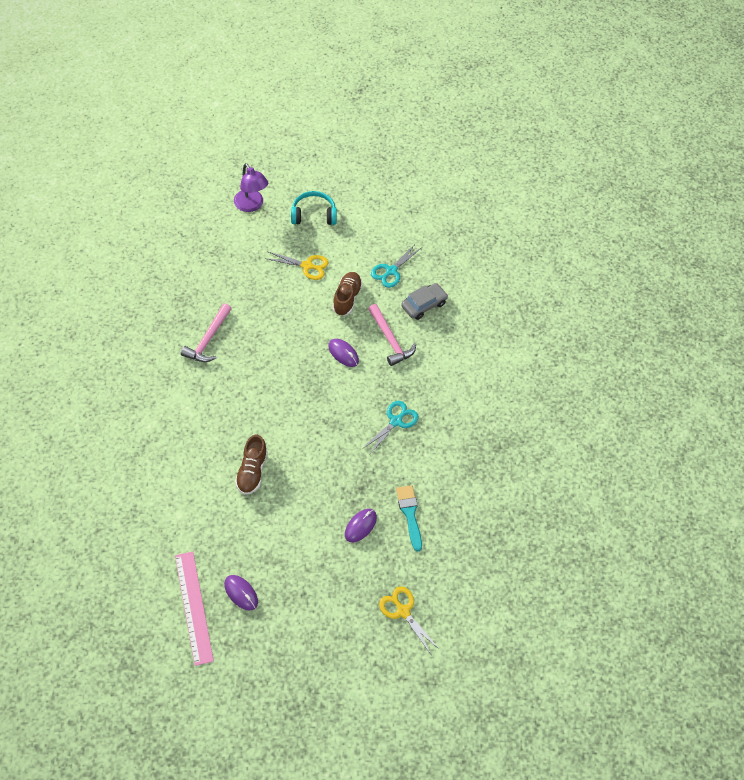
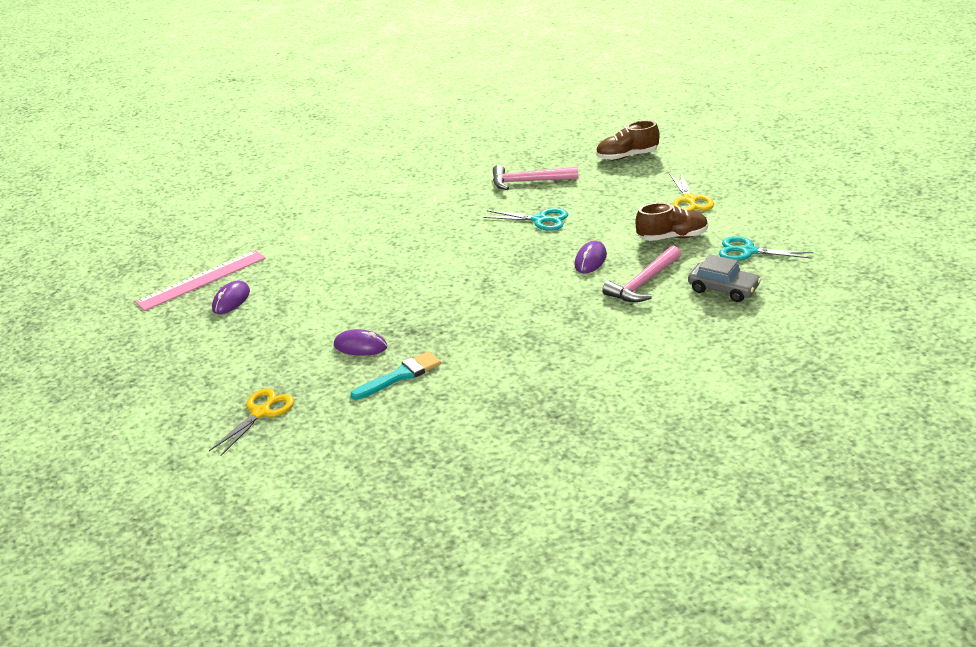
camera: 75 degrees right, 25 degrees down
(251, 205) = (733, 145): purple lamp -> none
(252, 471) = (384, 258): brown shoe -> brown shoe (627, 156)
(313, 214) = (768, 180): turquoise headphones -> none
(396, 421) = (526, 324): turquoise scissors -> turquoise scissors (540, 220)

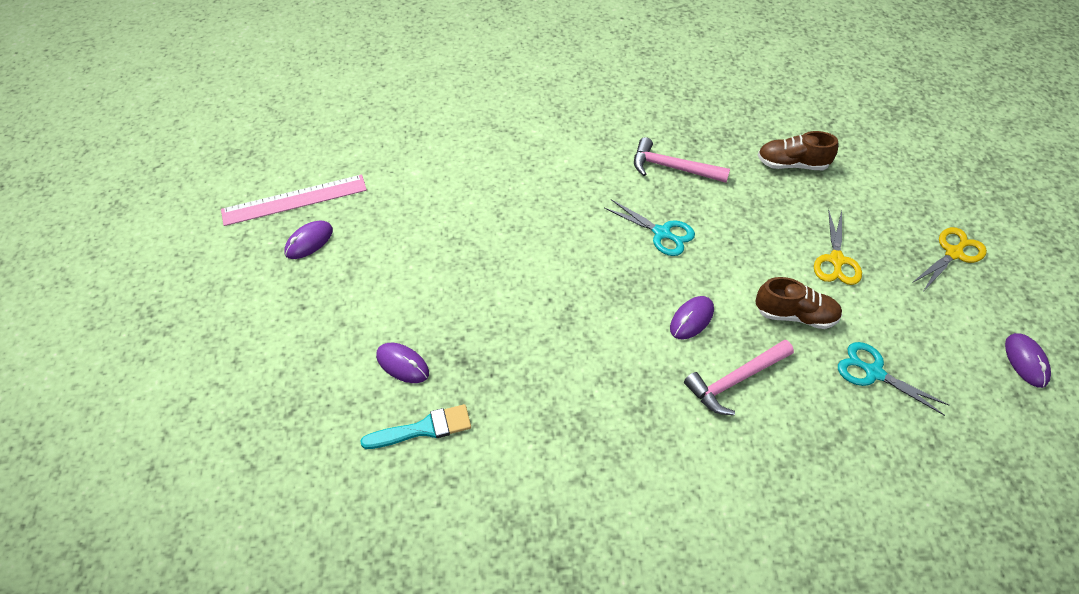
camera: 15 degrees right, 20 degrees up
(261, 413) = (265, 429): yellow scissors -> yellow scissors (953, 253)
(723, 289) = (822, 426): grey car -> none
(859, 216) = (1026, 361): none -> purple mouse

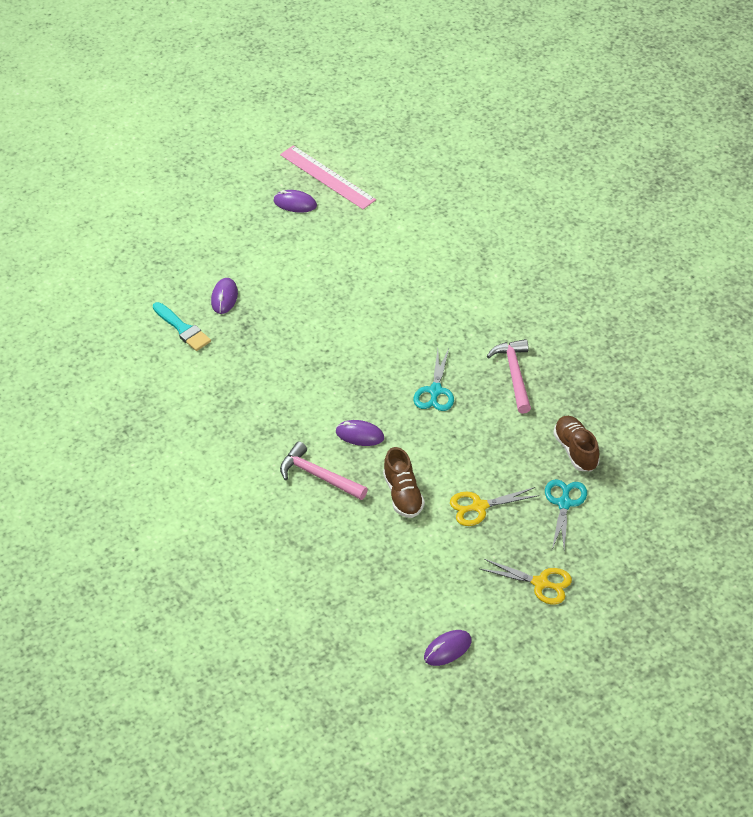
camera: 65 degrees right, 5 degrees down
(874, 373) = (376, 555): turquoise scissors -> turquoise scissors (564, 503)

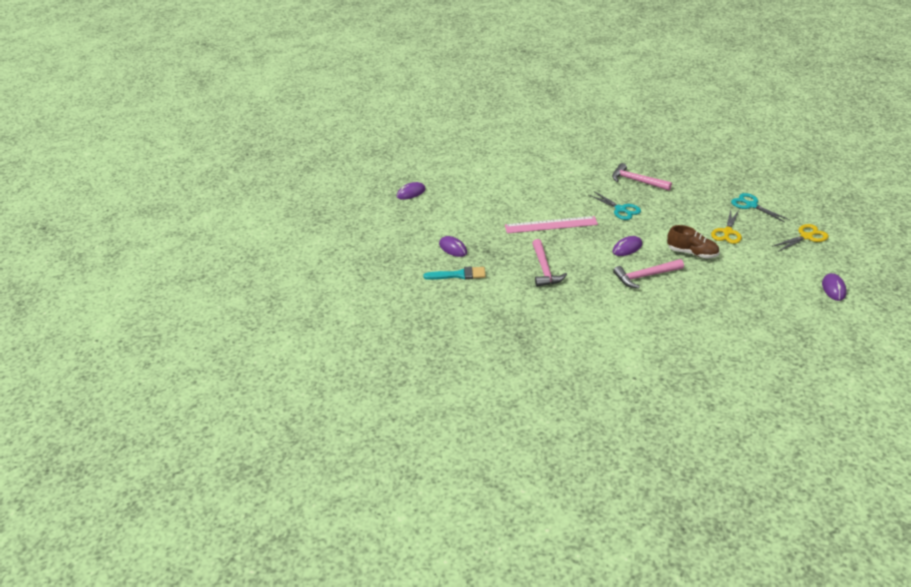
camera: 50 degrees left, 10 degrees down
(255, 389) = (544, 269): none -> pink hammer
(327, 177) = (406, 174): pink ruler -> pink ruler (551, 225)
(576, 450) = (714, 186): brown shoe -> none

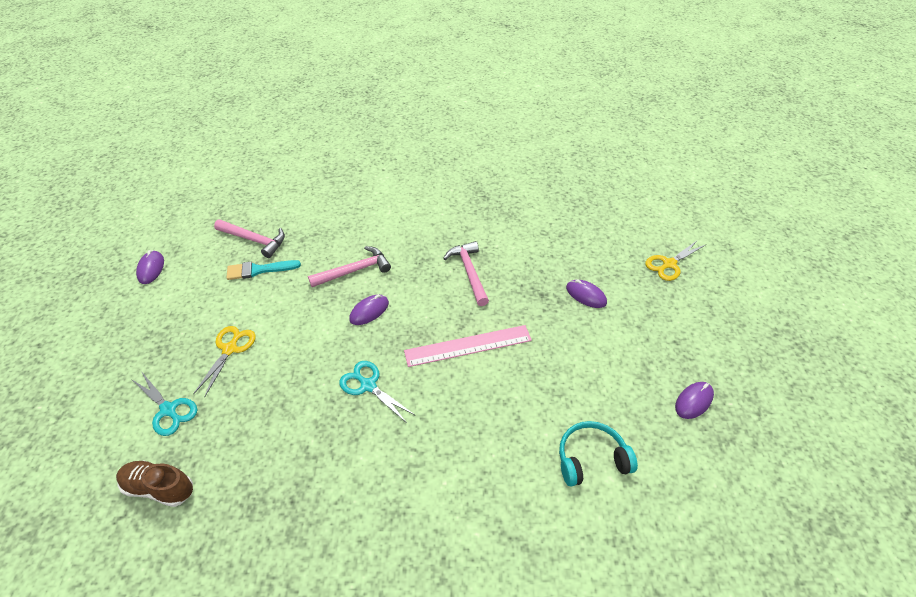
camera: 170 degrees right, 10 degrees up
(458, 275) = (565, 258): turquoise brush -> turquoise brush (259, 270)
(485, 175) = (591, 459): none -> turquoise headphones
(637, 181) = (332, 462): pink hammer -> pink hammer (254, 240)
(692, 253) = (290, 308): brown shoe -> brown shoe (159, 488)
(806, 237) = (128, 348): yellow scissors -> yellow scissors (669, 264)

